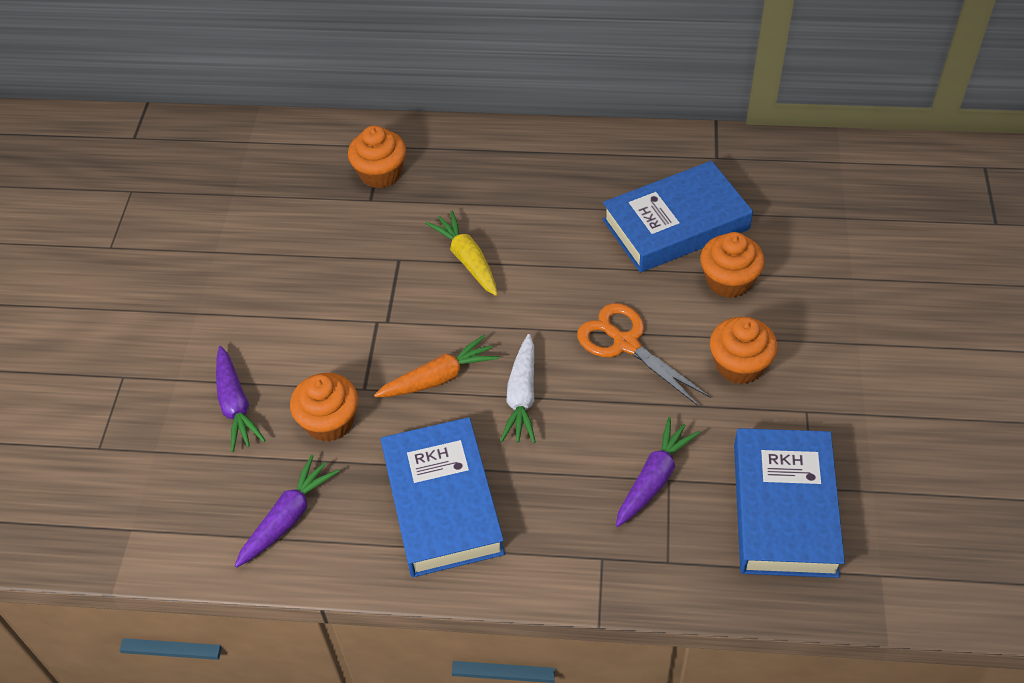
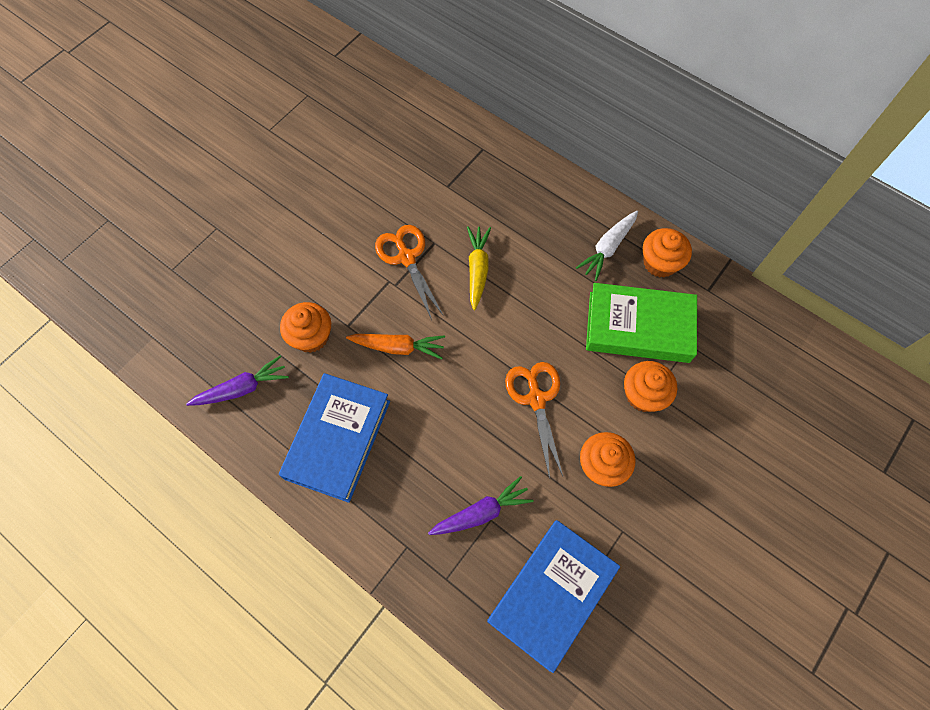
camera: 30 degrees right, 15 degrees up
(236, 405) = (265, 289): purple carrot -> none
(379, 289) = (407, 258): none -> orange scissors
(380, 173) = (467, 170): orange cupcake -> orange cupcake (660, 263)
(522, 397) = (440, 395): white carrot -> white carrot (607, 248)
(675, 224) = (638, 327): blue book -> green book

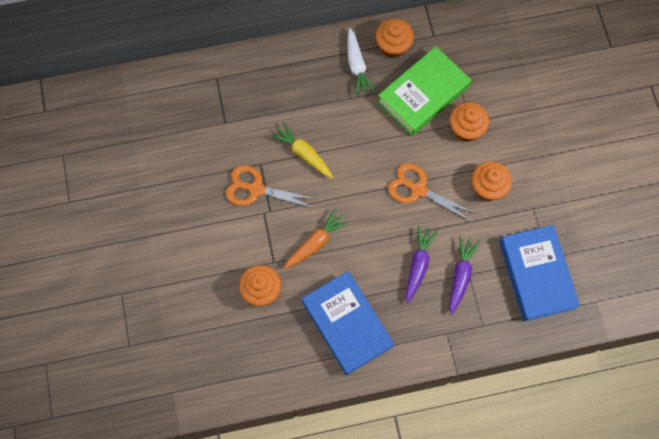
camera: 50 degrees left, 5 degrees up
(242, 388) = (262, 359): purple carrot -> purple carrot (418, 265)

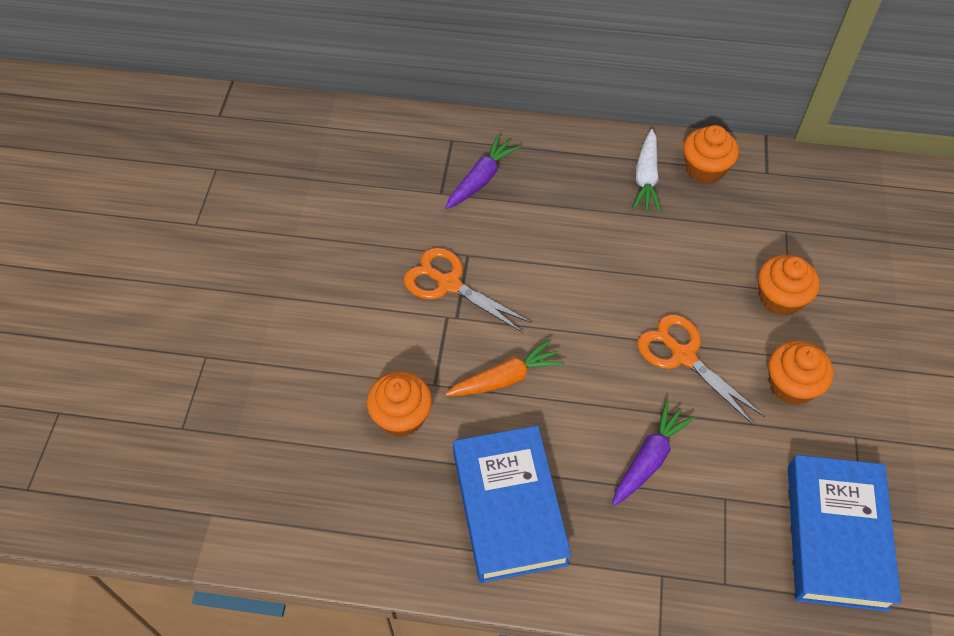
camera: 20 degrees right, 15 degrees down
(303, 153) = (532, 260): yellow carrot -> none
(423, 94) = (729, 237): green book -> none
(460, 276) = (711, 496): purple carrot -> purple carrot (481, 179)

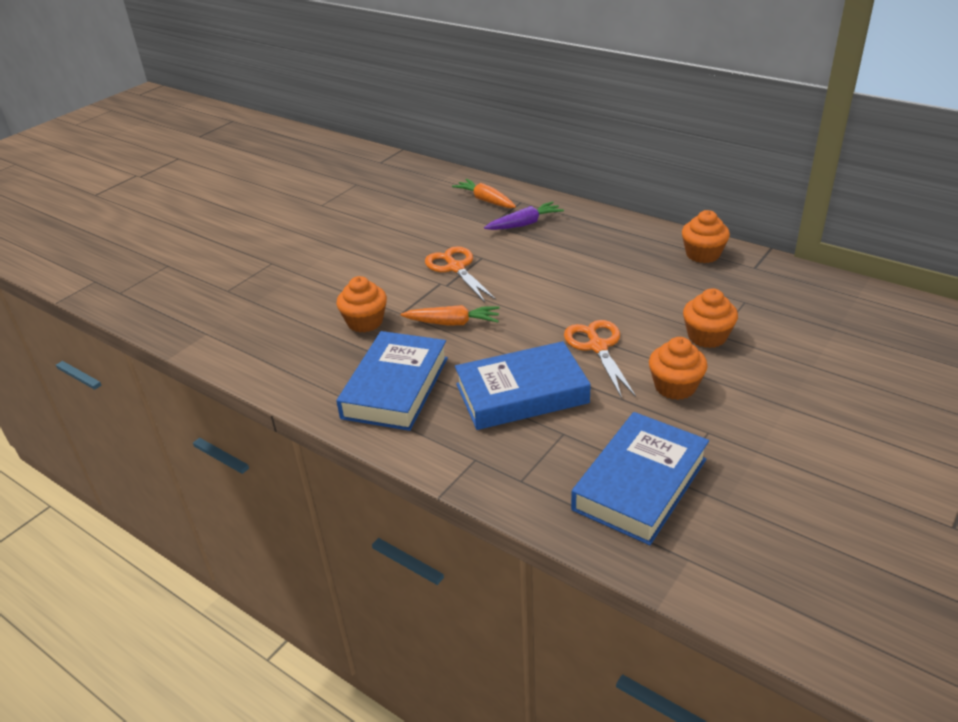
camera: 30 degrees right, 20 degrees down
(407, 150) = (486, 200): none -> orange carrot
(646, 178) = (650, 249): white carrot -> none
(649, 458) = (521, 393): purple carrot -> blue book

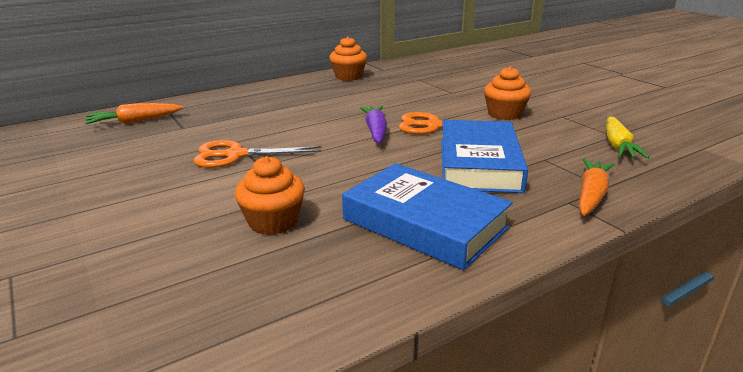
camera: 70 degrees left, 10 degrees down
(453, 323) = (335, 173): orange carrot -> orange carrot (591, 195)
(524, 224) = (208, 115): purple carrot -> purple carrot (375, 131)
(640, 484) = (617, 146): blue book -> yellow carrot
(707, 336) = (451, 95): orange cupcake -> none

